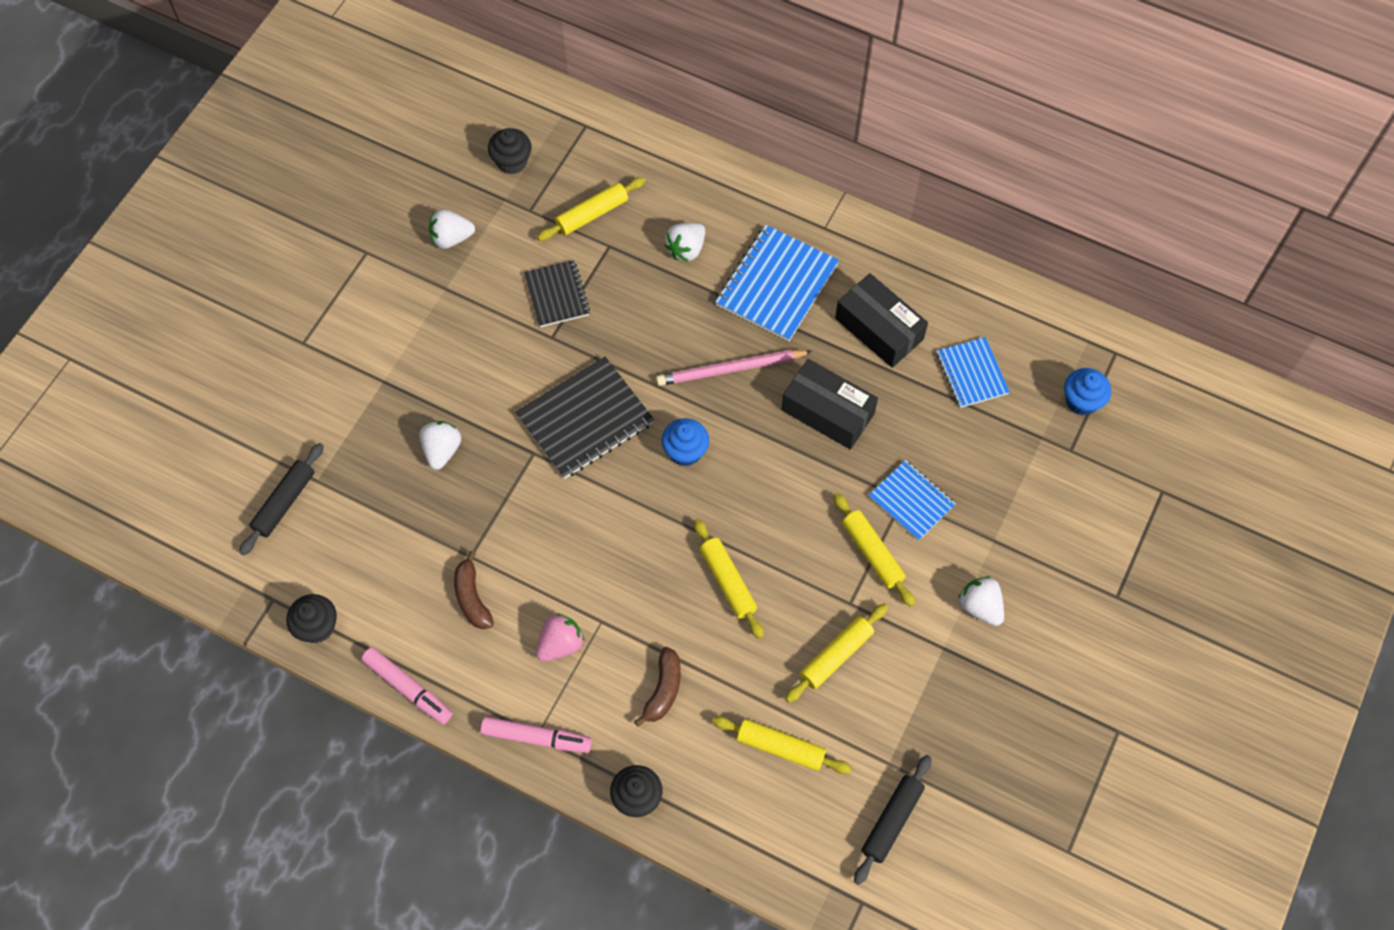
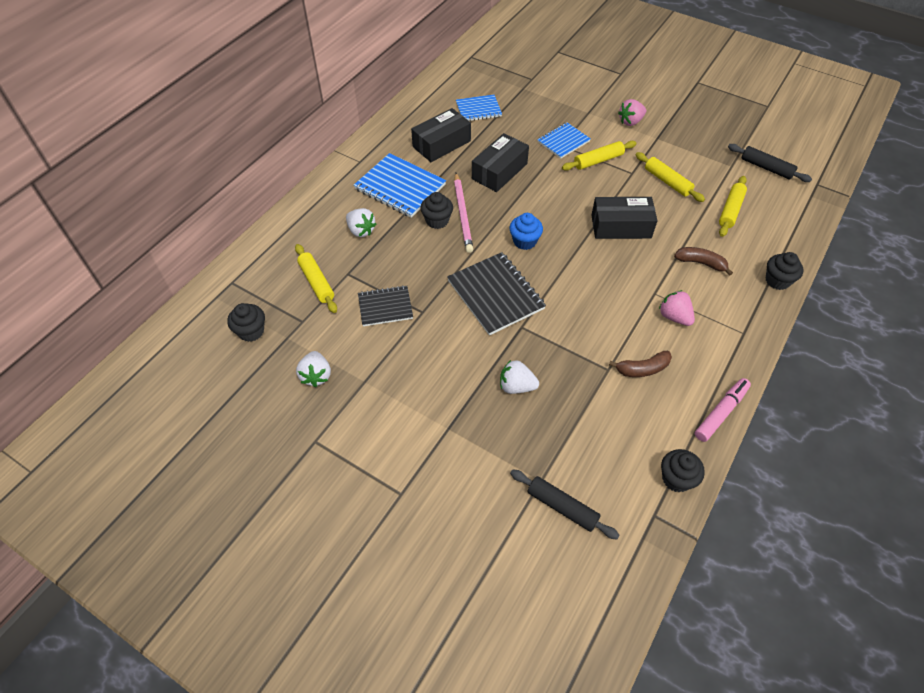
camera: 85 degrees left, 10 degrees down
(536, 737) = (746, 333): pink marker -> none
(714, 338) = (437, 221): none -> black cupcake
(728, 581) = (621, 226): yellow rolling pin -> black box
(980, 607) = (630, 121): white strawberry -> pink strawberry
(1081, 401) = (501, 71): blue cupcake -> none

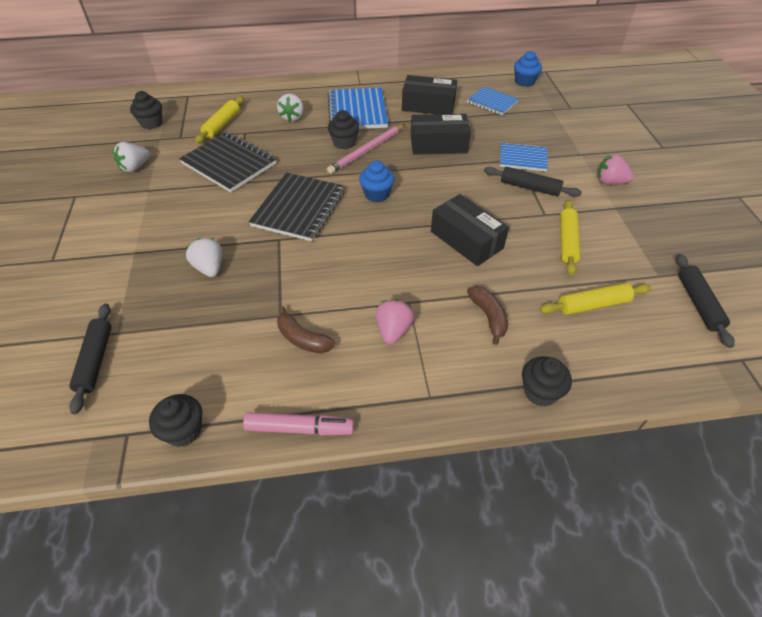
camera: 50 degrees right, 5 degrees down
(385, 307) = (229, 163): black notebook -> black notebook, size x1.63
(472, 76) = (524, 82): none -> blue cupcake
(598, 160) = (529, 187): yellow rolling pin -> black rolling pin

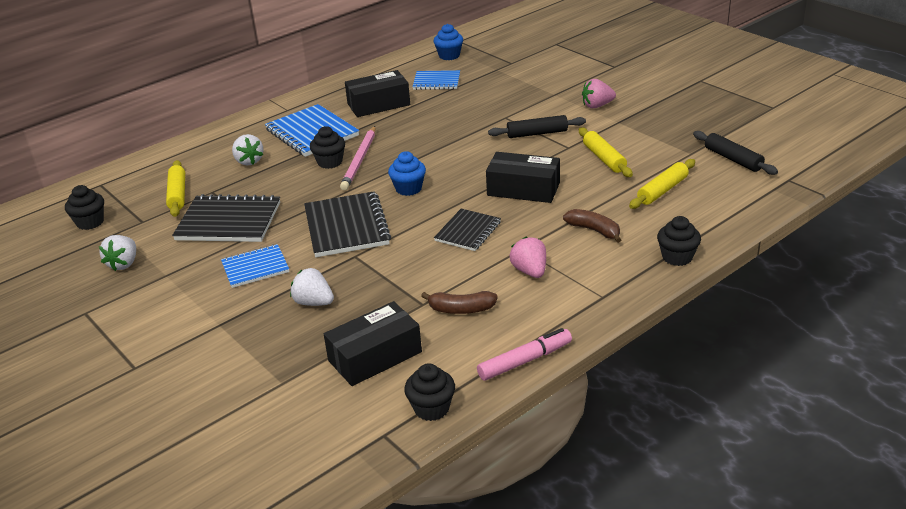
camera: 30 degrees left, 15 degrees down
(95, 360) = (288, 409): black rolling pin -> none
(382, 260) = (468, 231): none -> black notebook
(438, 144) = (423, 131): black box -> black box (375, 356)
(523, 158) = (509, 114): blue notebook -> blue notebook (255, 267)

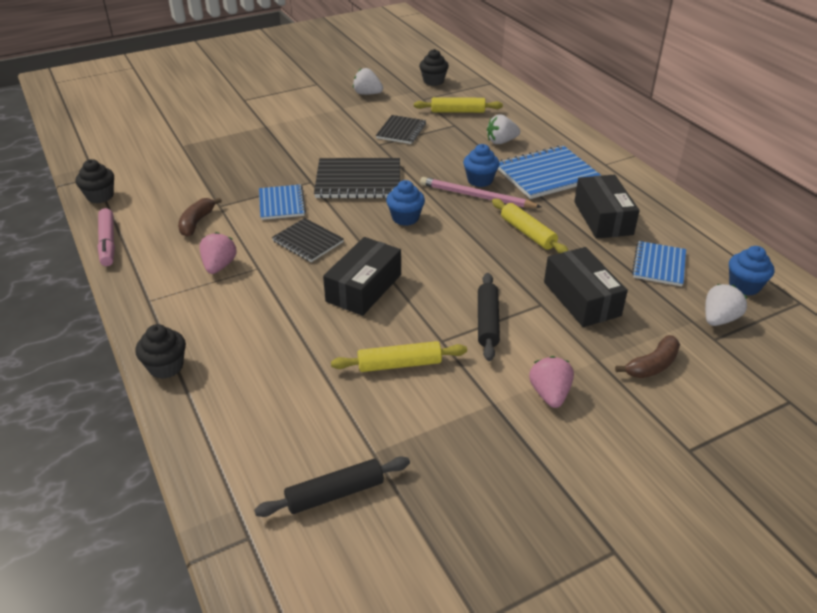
camera: 100 degrees right, 5 degrees up
(229, 221) = (401, 131): black notebook -> black notebook, size x0.61
(255, 267) = (326, 140): blue notebook -> blue notebook (282, 204)
(313, 302) = (261, 160): white strawberry -> white strawberry (719, 319)
(330, 162) = (480, 180): black cupcake -> blue cupcake
(375, 356) = (176, 180): black box -> black box (581, 299)
(530, 271) = (219, 266): pink strawberry -> pink strawberry turned 75 degrees counterclockwise
(594, 230) = (254, 320): brown banana -> brown banana (652, 365)
(662, 190) = (298, 395): yellow rolling pin -> yellow rolling pin (527, 233)

